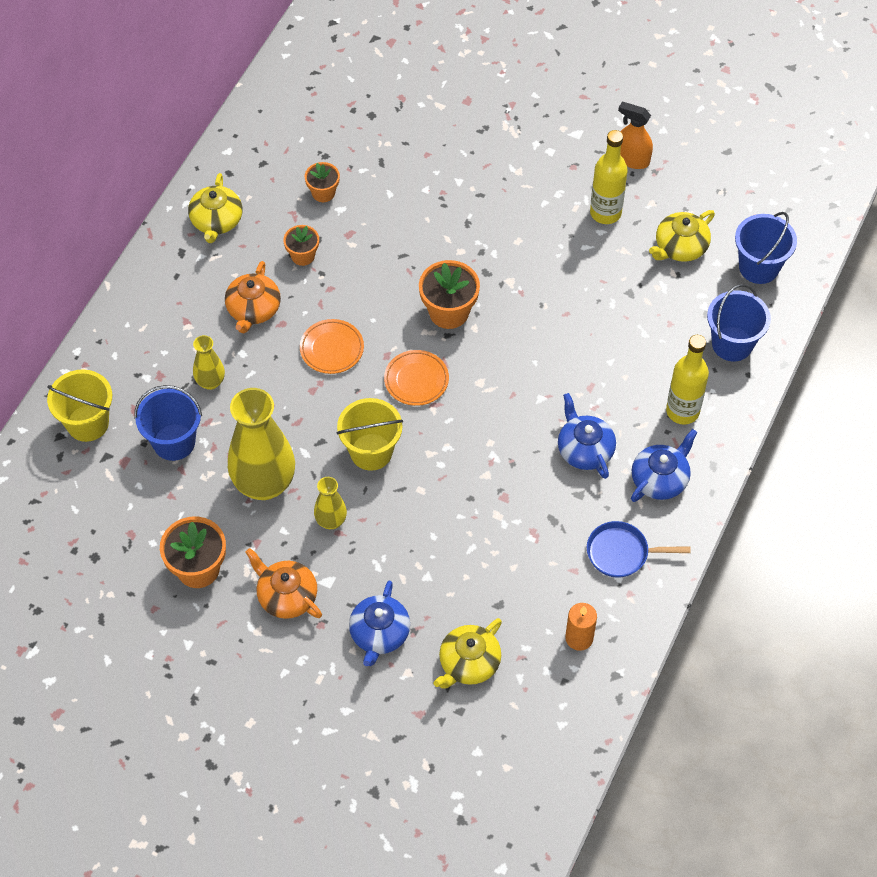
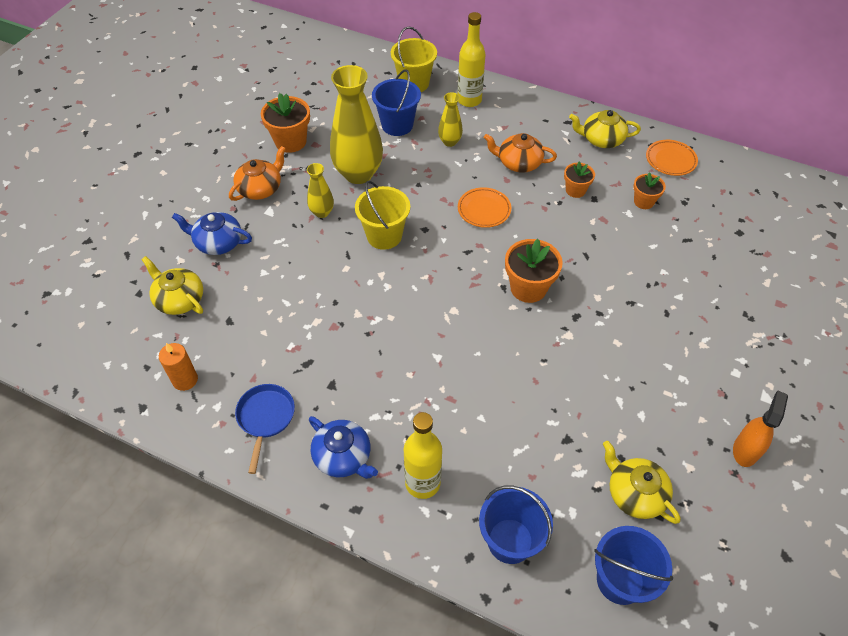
camera: 90 degrees right, 5 degrees down
(416, 380) = (455, 265): orange plate -> orange plate (670, 160)
(584, 449) = (380, 391): blue teapot -> none
(605, 213) = (667, 421): yellow bottle -> yellow bottle (469, 100)

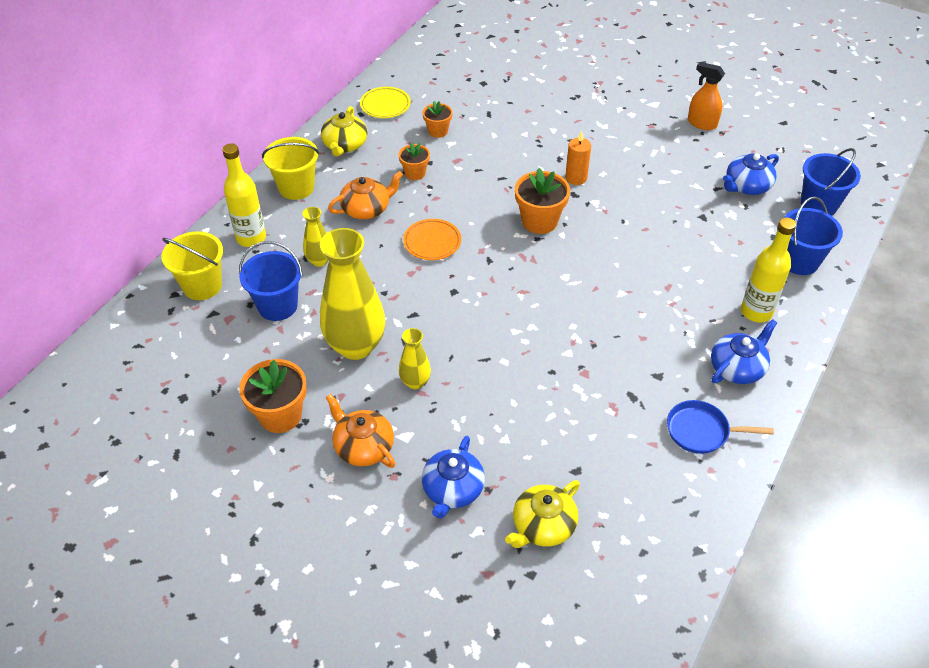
camera: 85 degrees left, 5 degrees down
(185, 380) = (659, 509): orange candle -> orange candle (576, 178)
(384, 236) = (460, 326): yellow bucket -> yellow bucket (296, 188)
(518, 163) = (366, 209): orange teapot -> orange teapot turned 135 degrees counterclockwise
(635, 493) = (747, 186): yellow teapot -> blue teapot
(670, 160) = (385, 105): orange plate -> yellow plate

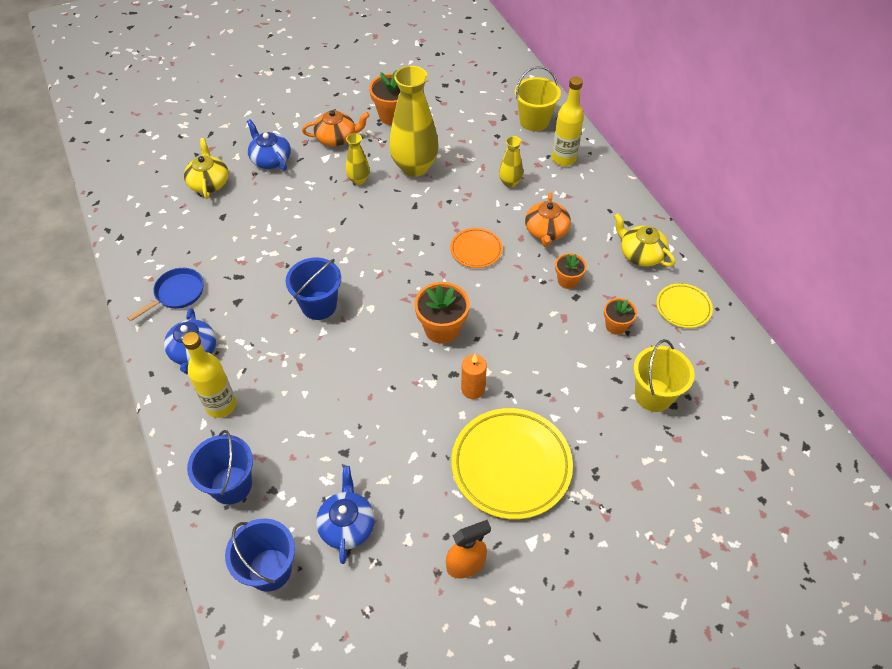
camera: 125 degrees right, 5 degrees up
(277, 306) = (484, 147): blue bucket -> blue bucket (319, 305)
(296, 188) = (604, 203): yellow bucket -> yellow bucket (653, 395)
(614, 133) = (511, 466): none -> yellow plate

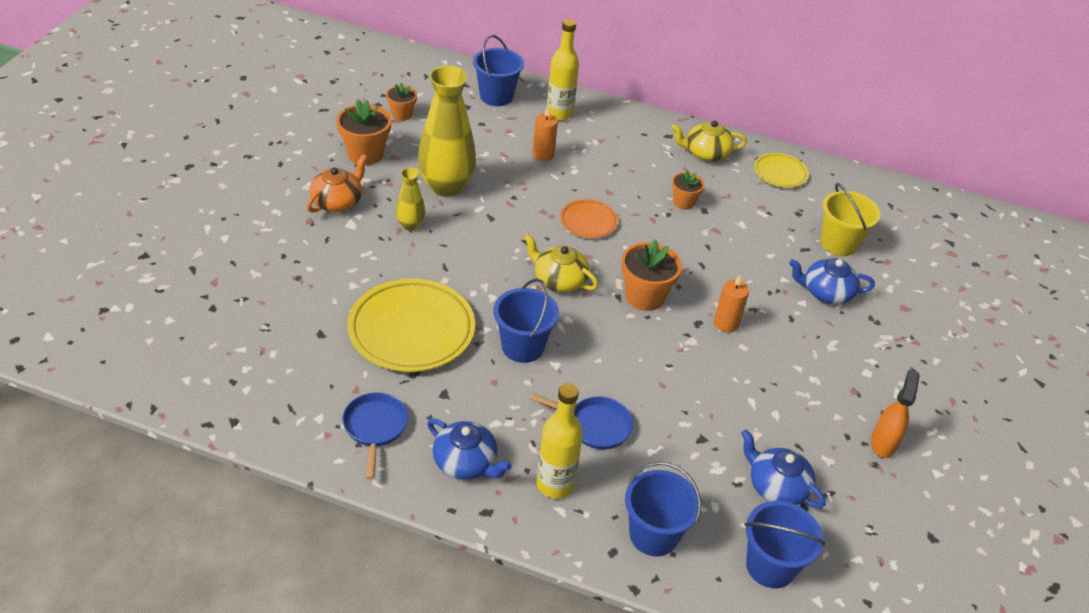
camera: 50 degrees left, 10 degrees down
(209, 183) = (260, 313): yellow teapot -> yellow teapot (559, 280)
(270, 159) = (297, 256): blue teapot -> blue teapot (826, 292)
(292, 389) = (595, 425): none -> blue pan
(510, 182) = (543, 155): yellow vase -> orange candle
(511, 466) = (821, 356): yellow plate -> yellow plate (411, 330)
(534, 121) = (496, 96): yellow bucket -> blue bucket
(546, 231) = (620, 176): orange teapot -> none
(616, 326) = (756, 213): orange flower pot -> orange flower pot (402, 114)

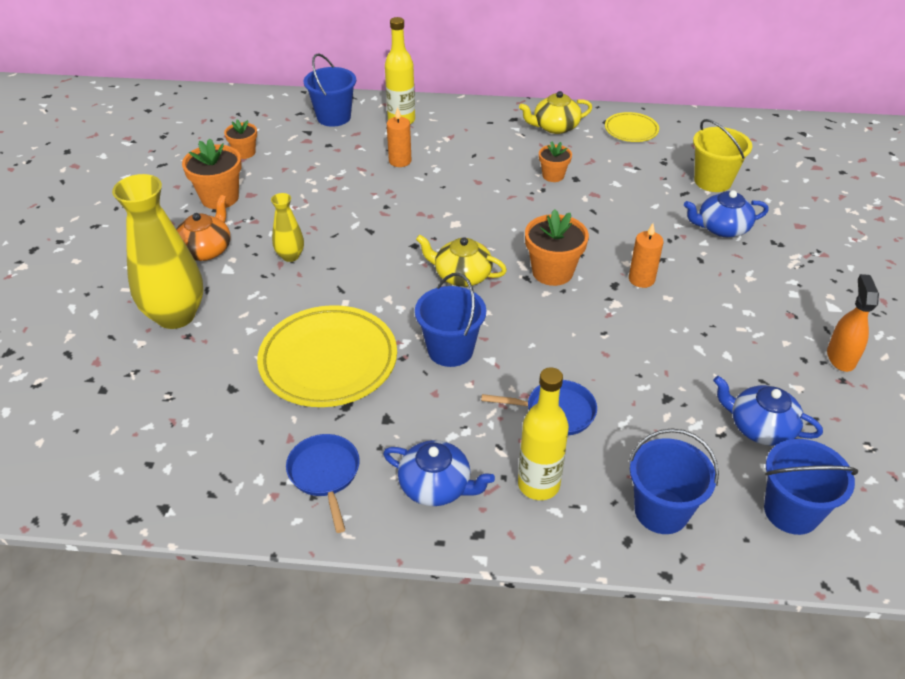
camera: 10 degrees left, 0 degrees up
(446, 186) = (314, 211): yellow vase -> yellow vase (176, 315)
(588, 222) = (468, 213): orange plate -> none

